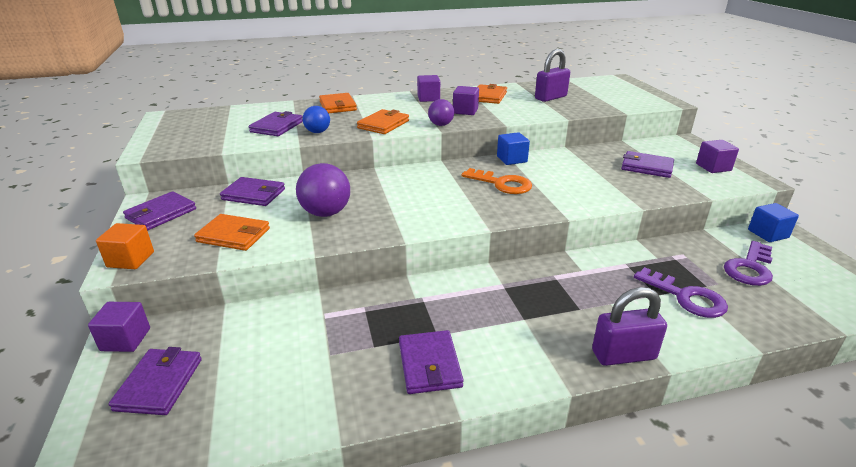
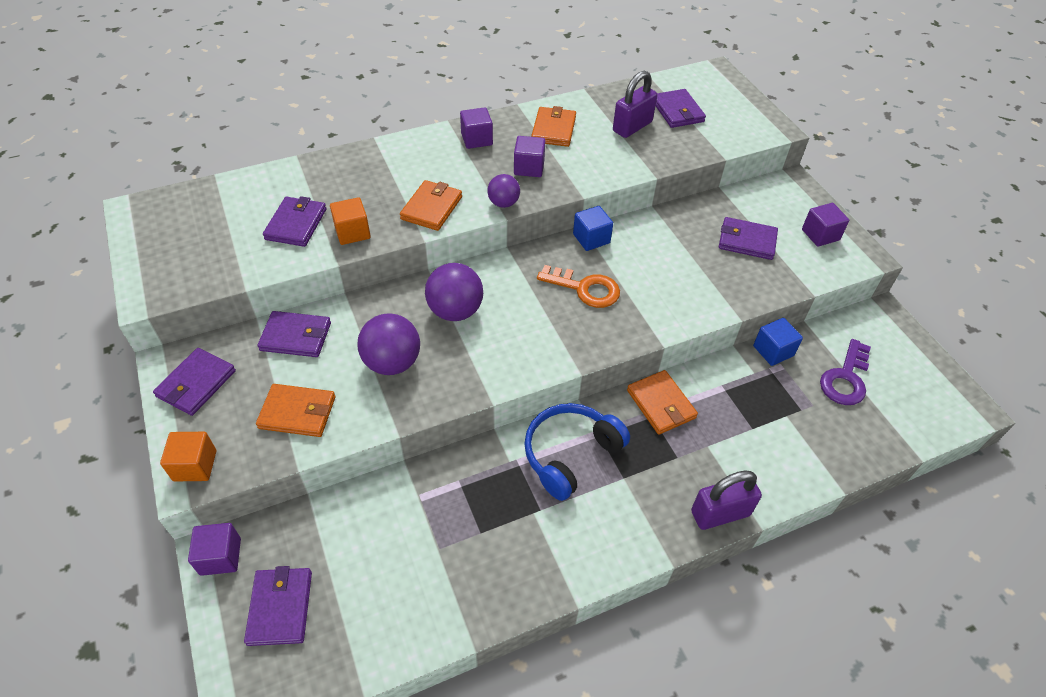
camera: 10 degrees left, 20 degrees up
(317, 132) = (352, 232): blue ball -> orange cube
(338, 106) = (361, 167): orange wallet -> orange wallet (661, 404)
(389, 189) = (455, 311): none -> purple ball
(429, 364) = (539, 549): purple wallet -> purple wallet (677, 111)
(474, 298) = (570, 454): none -> blue headphones
(686, 297) = (781, 429): purple key -> none
(768, 234) = (869, 322): blue cube -> blue cube (773, 351)

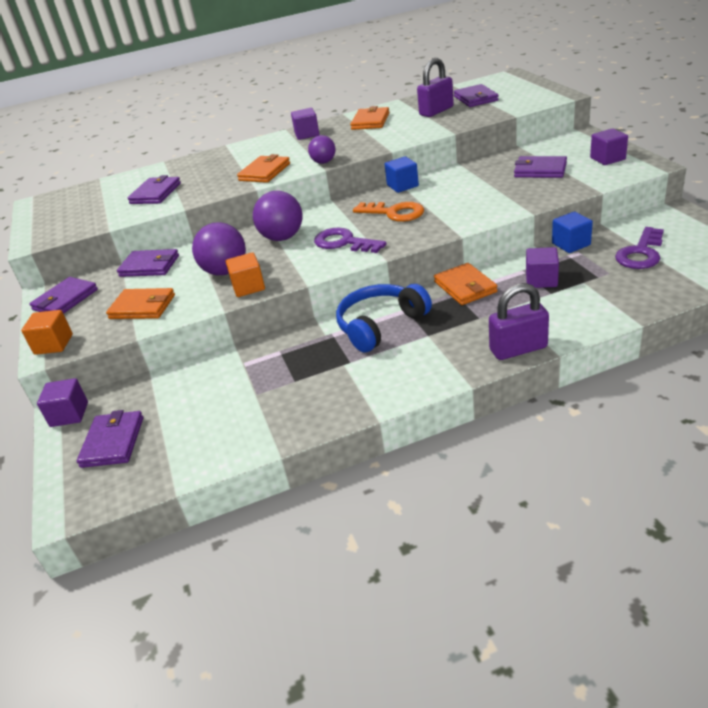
camera: 10 degrees right, 15 degrees down
(352, 232) = (199, 192): orange cube -> orange cube (248, 287)
(529, 168) = (347, 142): purple cube -> purple cube (541, 280)
(529, 333) = (344, 242): none -> purple key

